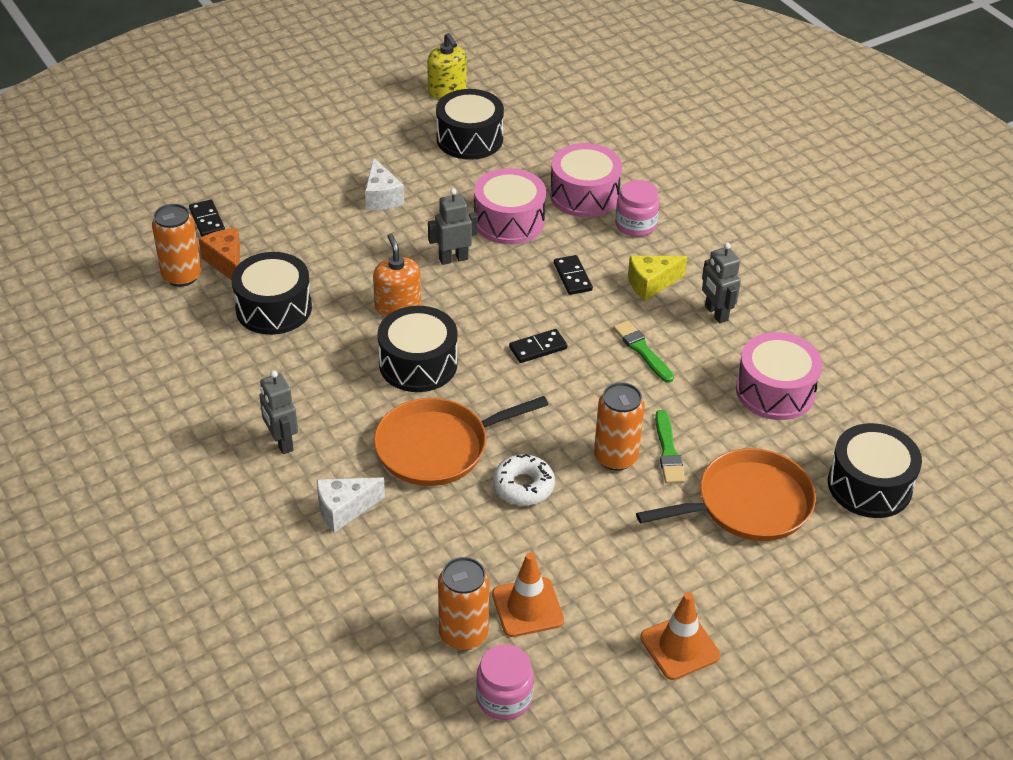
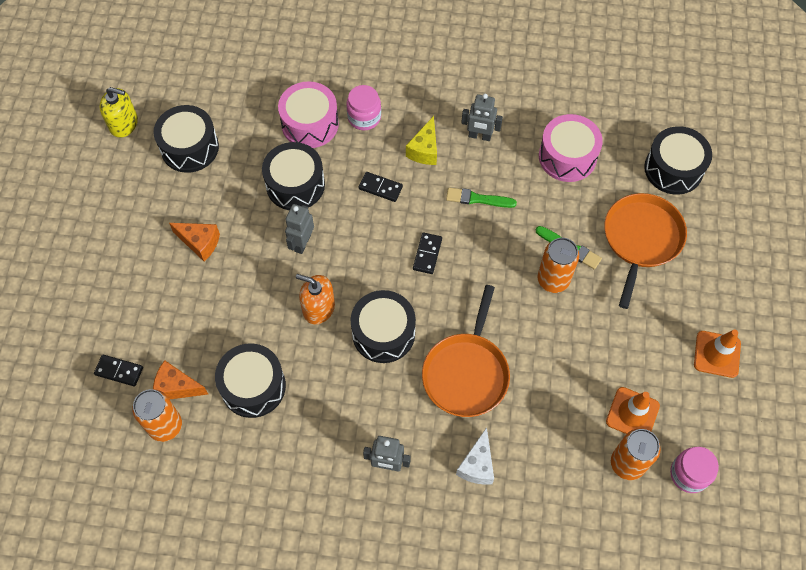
camera: 50 degrees left, 20 degrees up
(381, 197) = (200, 243): white cheese -> orange cheese
(509, 221) = (295, 185): pink drum -> black drum
(523, 486) = (537, 347): white donut -> none

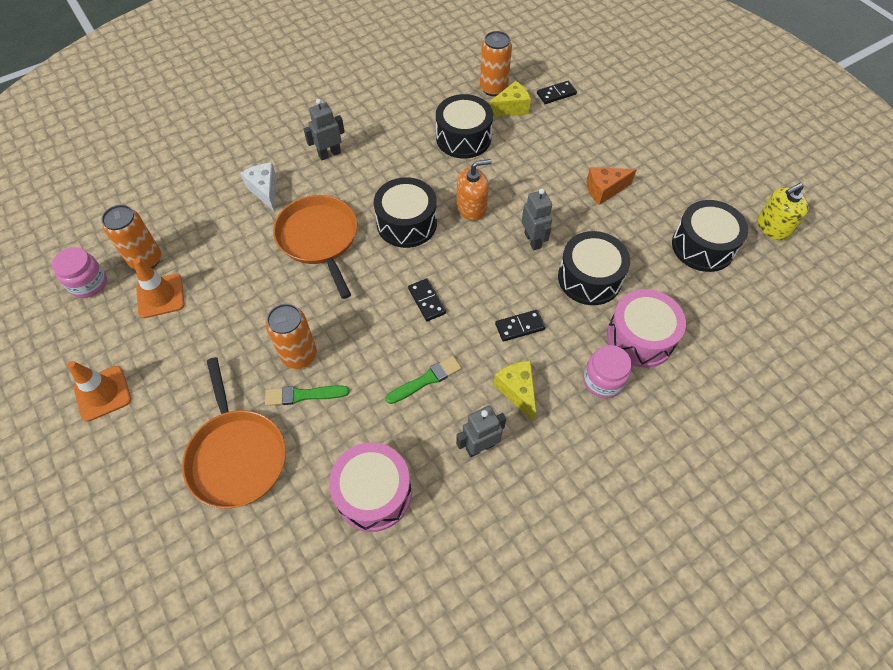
camera: 140 degrees right, 5 degrees down
(177, 387) = (511, 108): orange cheese -> yellow cheese
(673, 169) = (245, 570): black drum -> none

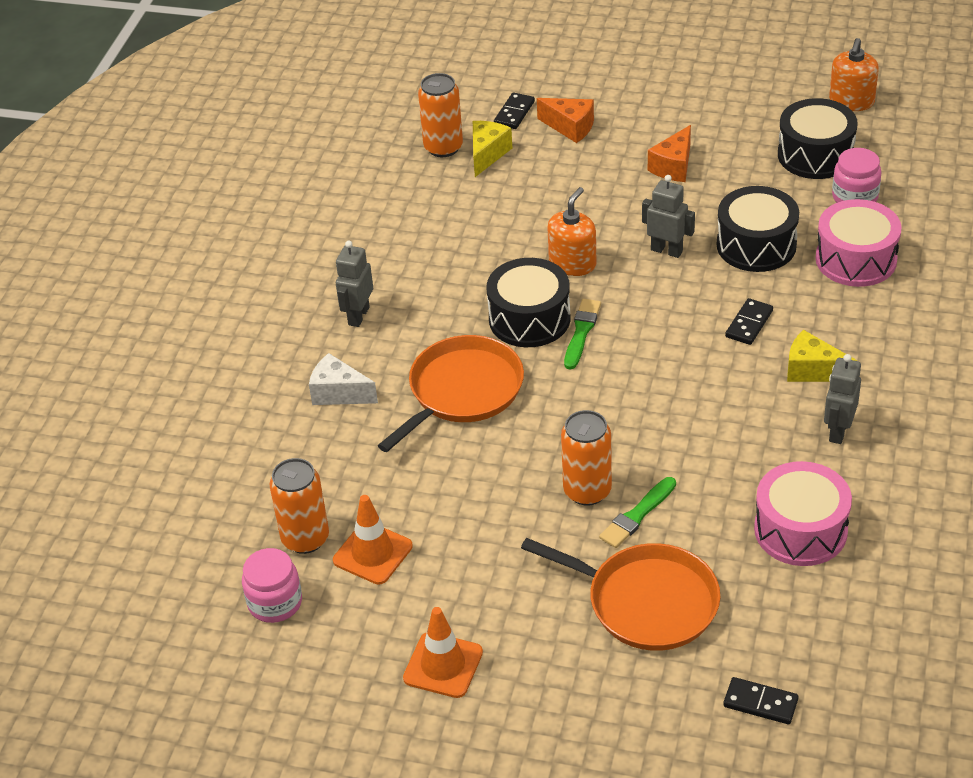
camera: 40 degrees left, 15 degrees down
(319, 239) = (462, 391): orange pan -> orange pan turned 105 degrees clockwise
(426, 301) = (640, 364): black domino -> black domino (760, 703)
(426, 380) = (727, 421): green brush -> green brush (581, 332)
(463, 138) = (477, 210): black drum -> none
(576, 124) = (570, 127): none -> orange cheese
(603, 380) = (868, 312): pink jar -> pink jar (855, 197)
(773, 227) = (851, 101): yellow soap dispenser -> orange soap dispenser

